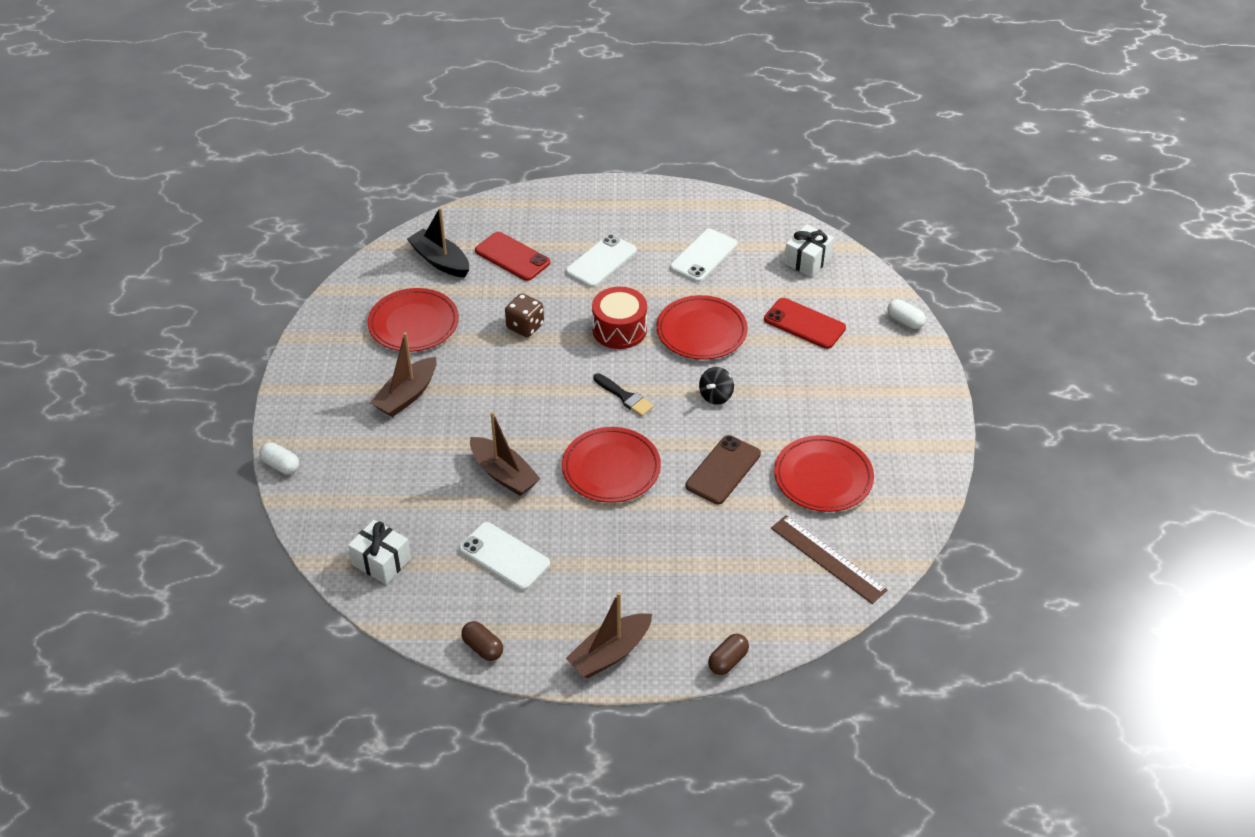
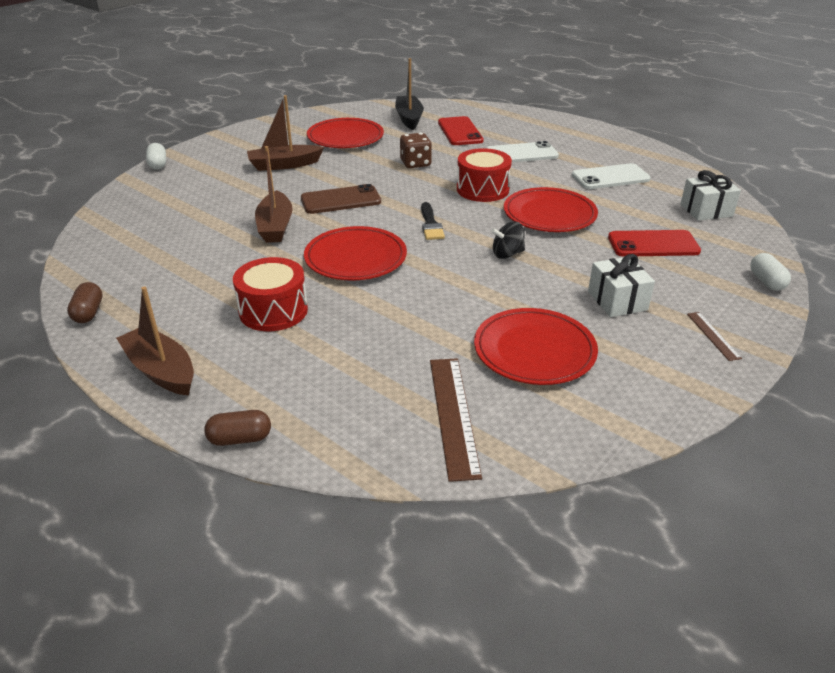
camera: 40 degrees right, 10 degrees down
(381, 561) = (122, 233): white gift -> white gift (617, 300)
(504, 556) = (197, 269): white phone -> none
(610, 653) = (161, 371): brown boat -> brown boat turned 45 degrees clockwise
(617, 556) = (273, 311): none -> red drum
(723, 470) = (445, 301): brown phone -> brown phone (341, 200)
(804, 324) = (653, 244): red phone -> red phone turned 75 degrees counterclockwise
(913, 395) = (713, 335): none -> brown ruler

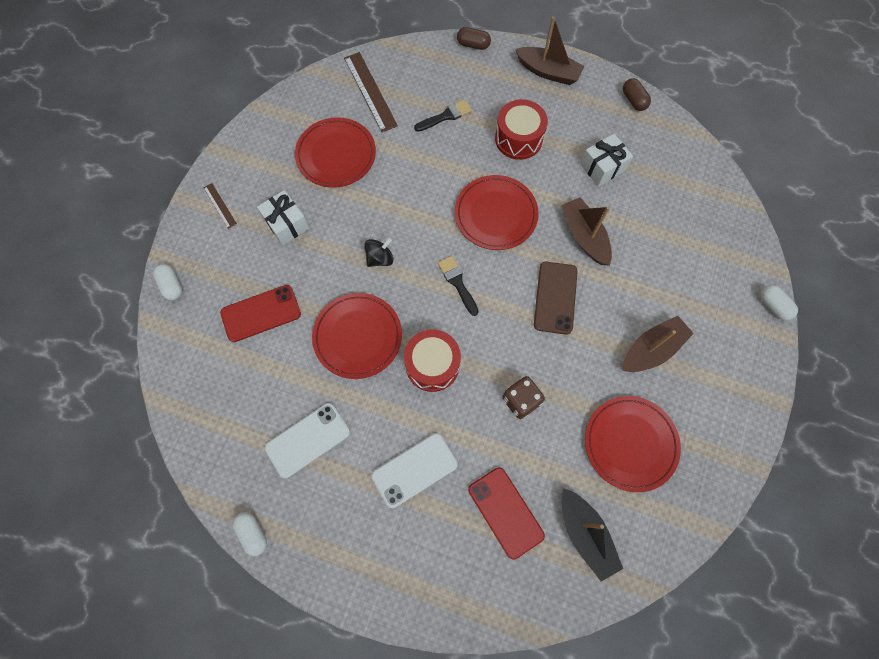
camera: 160 degrees right, 35 degrees up
(240, 439) = (473, 45): brown capsule -> brown capsule turned 45 degrees clockwise
(341, 200) = (555, 297): brown phone -> brown phone turned 45 degrees counterclockwise
(352, 356) = (446, 116): none -> black brush
(661, 153) = (253, 533): none -> white capsule
(706, 210) = (210, 395): white gift -> white gift (602, 167)

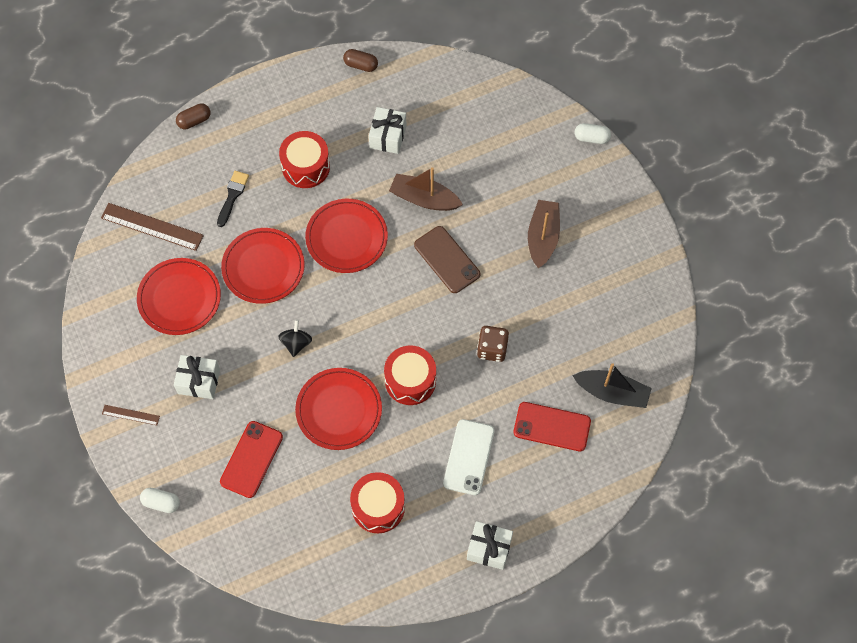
camera: 45 degrees left, 5 degrees down
(253, 533) = (405, 596): white capsule -> none
(307, 440) = (378, 507): white phone -> red drum
(353, 562) = (489, 548): none -> white gift
(457, 283) = (369, 310): black brush -> none
(548, 72) = (275, 95): brown boat -> none
(630, 443) = (586, 311): red plate -> red plate (263, 267)

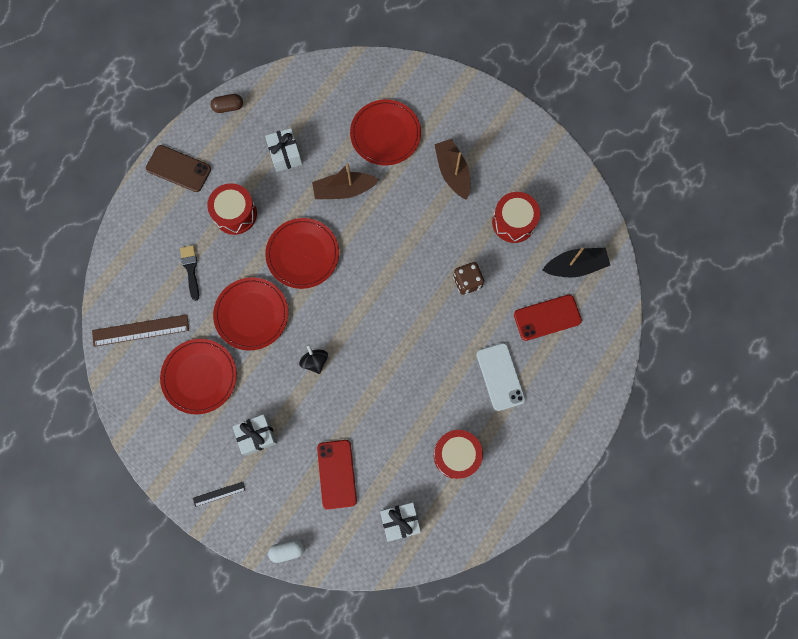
camera: 30 degrees left, 10 degrees up
(130, 415) = (219, 494): brown ruler -> black ruler
(194, 121) = (121, 224): brown capsule -> none
(339, 410) = (380, 396): red plate -> red plate (385, 134)
(410, 381) = (421, 341): red drum -> red drum (513, 222)
(447, 260) = (391, 230): brown phone -> brown phone (178, 169)
(489, 548) = (557, 438): white gift -> white gift (400, 521)
(591, 138) = (442, 73): white capsule -> none

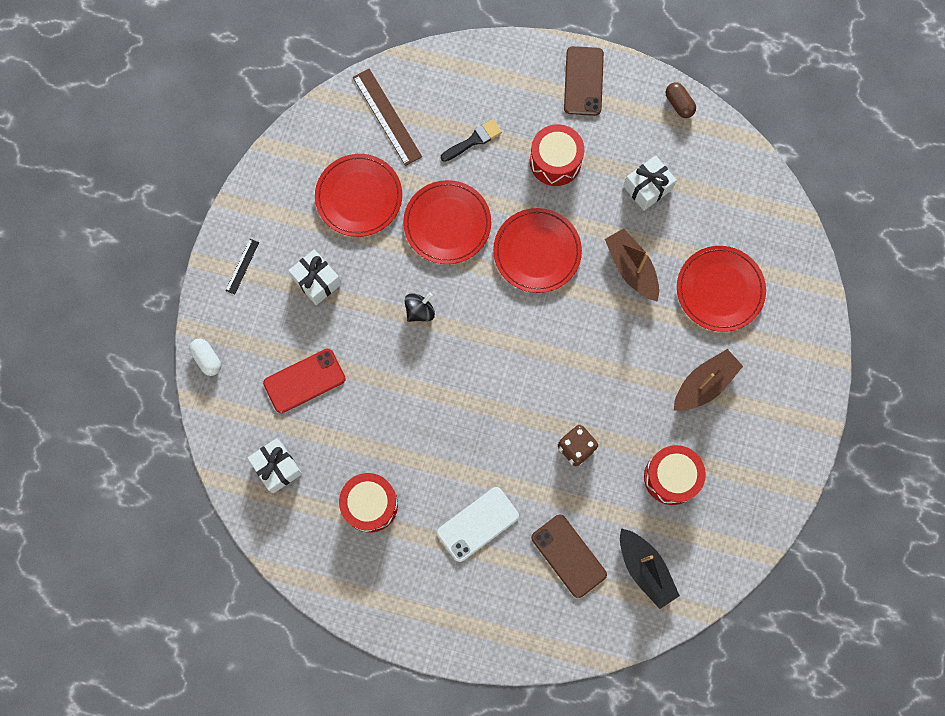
camera: 70 degrees right, 0 degrees up
(219, 494) = (242, 266): black ruler -> black ruler turned 60 degrees clockwise
(547, 317) = (568, 556): red phone -> brown phone

